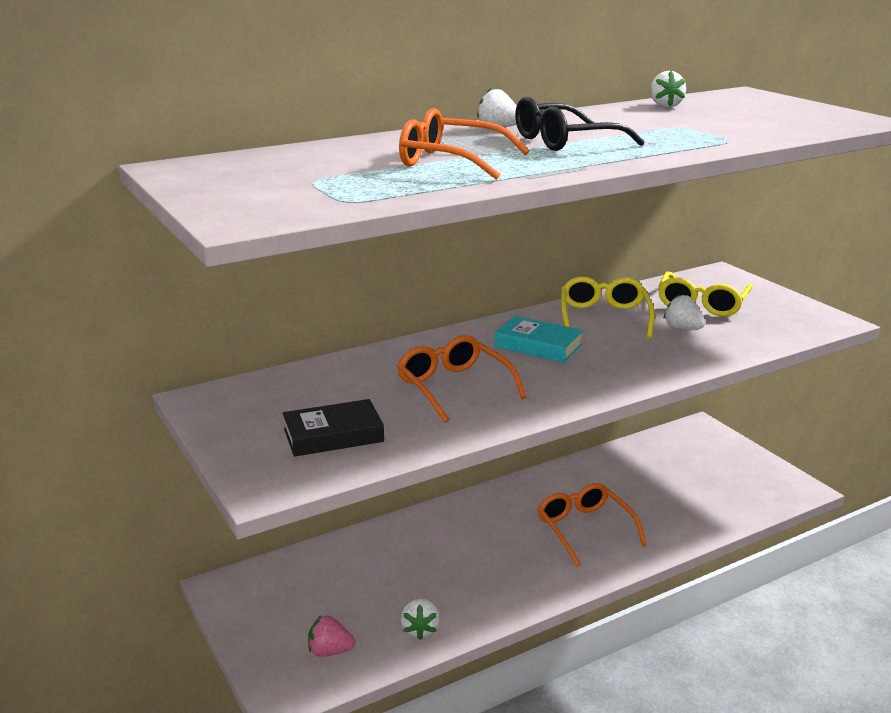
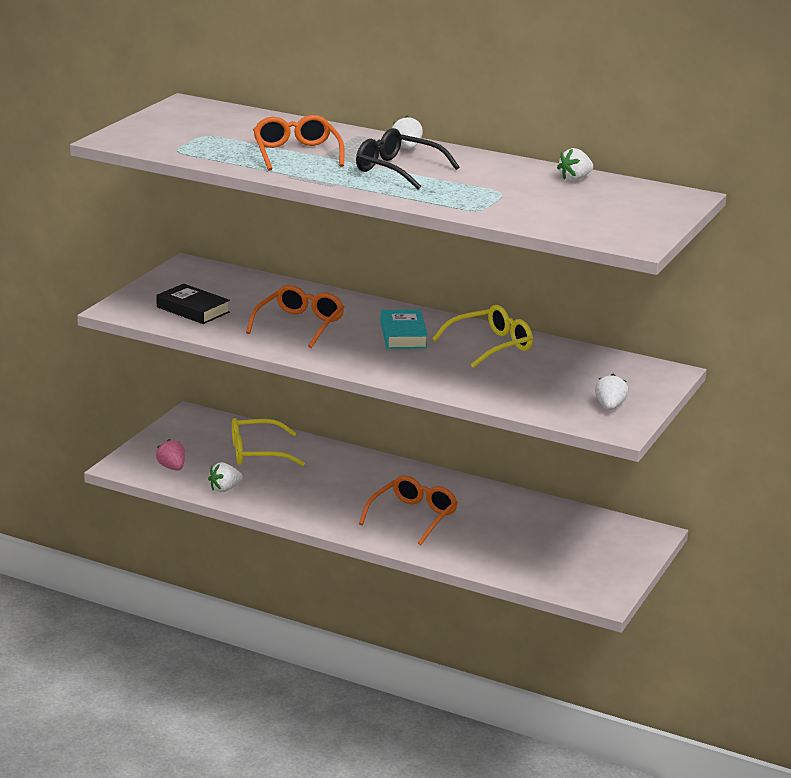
camera: 55 degrees right, 0 degrees up
(682, 328) = (512, 376): white strawberry -> white strawberry (610, 407)
(702, 304) = (578, 375): yellow glasses -> yellow glasses (258, 453)

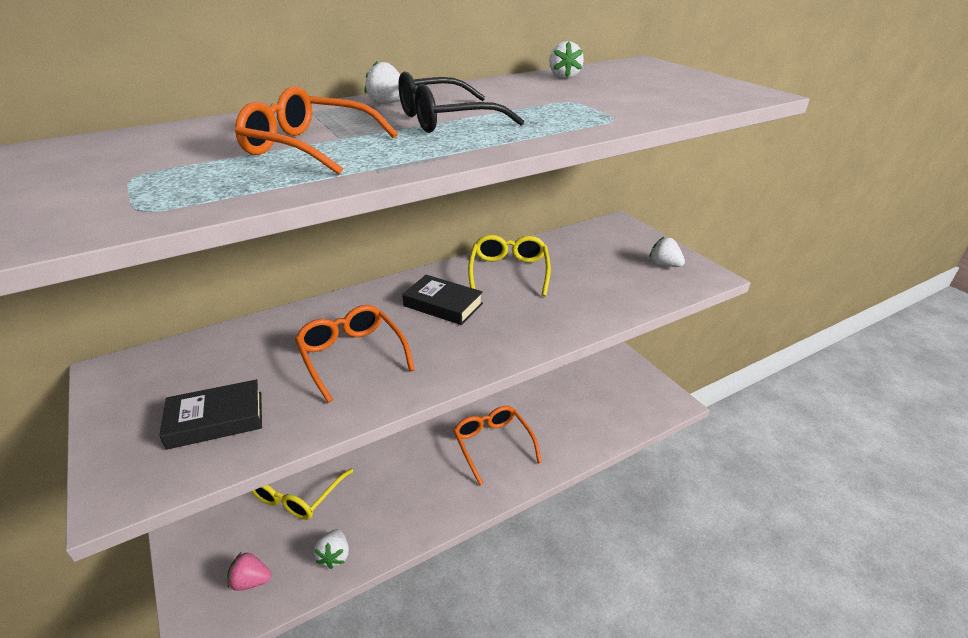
camera: 55 degrees left, 10 degrees up
(403, 335) = (443, 305): turquoise book -> black book

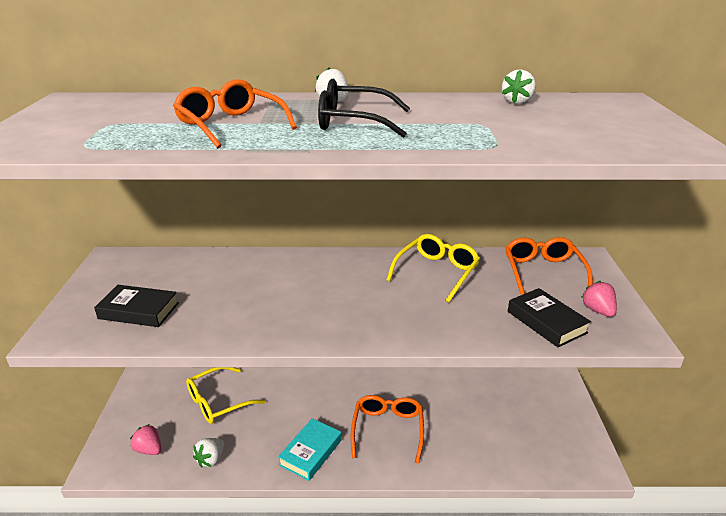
camera: 30 degrees right, 5 degrees down
(352, 356) = (256, 299): orange glasses -> orange glasses (543, 272)
(436, 499) = (311, 452): none -> turquoise book
(443, 305) = (356, 282): black book -> black book (546, 322)
(664, 265) = (598, 311): white strawberry -> pink strawberry

